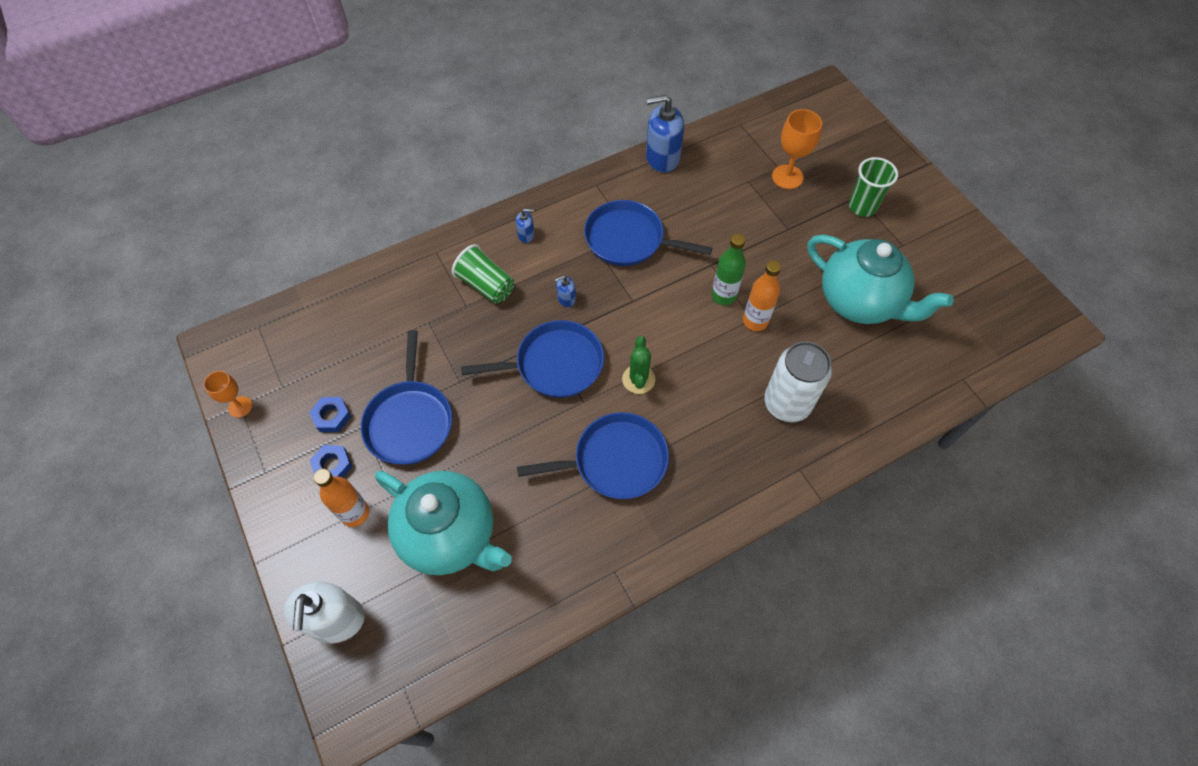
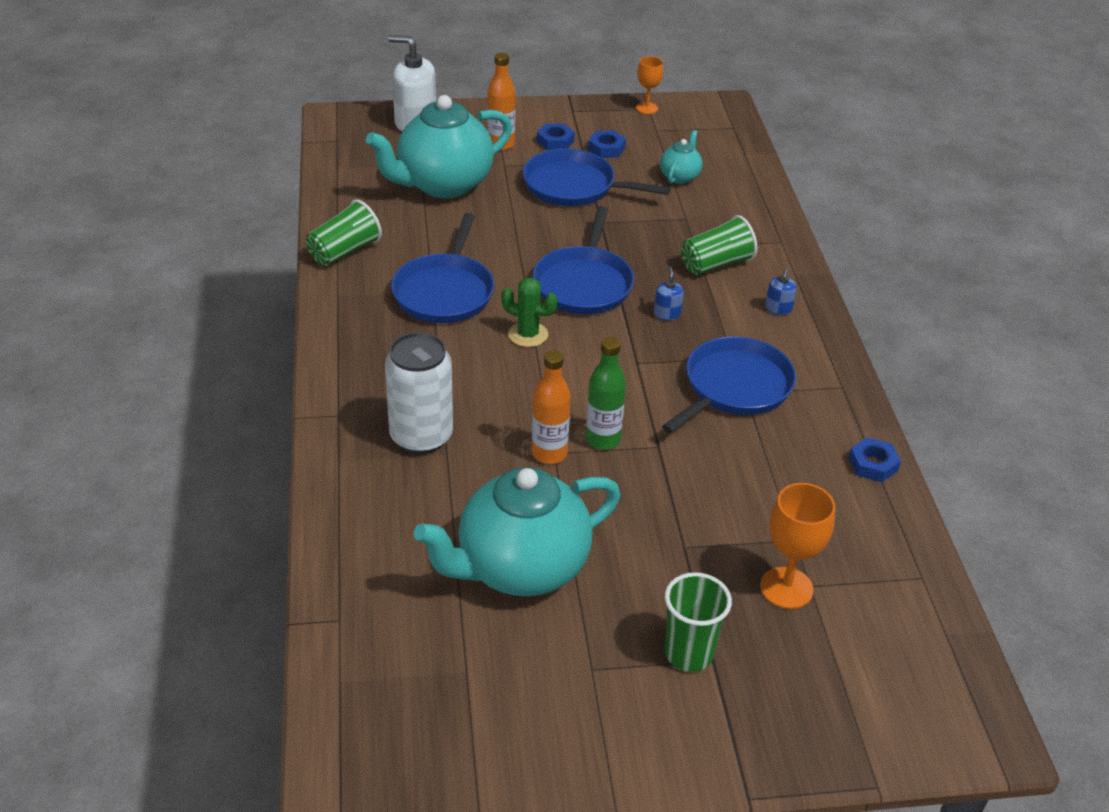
camera: 110 degrees right, 20 degrees down
(362, 344) = (680, 176): none -> turquoise teapot
(598, 572) = (344, 251): none -> green cup
(662, 158) = (873, 464): blue soap dispenser -> blue nut

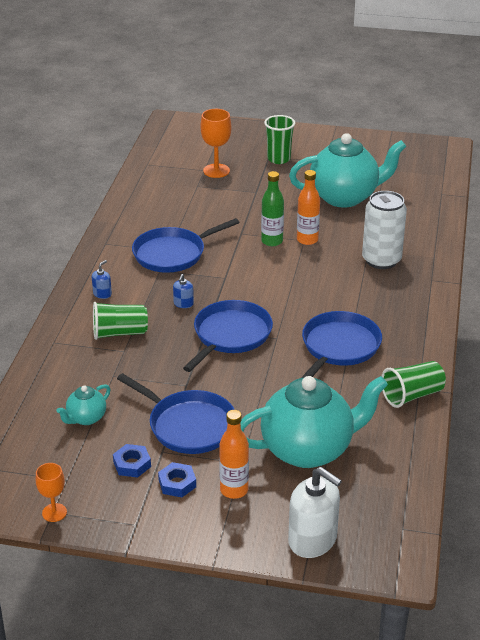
camera: 160 degrees left, 5 degrees down
(528, 334) = (289, 306): green cactus -> none
(873, 464) = (126, 206): blue nut -> none

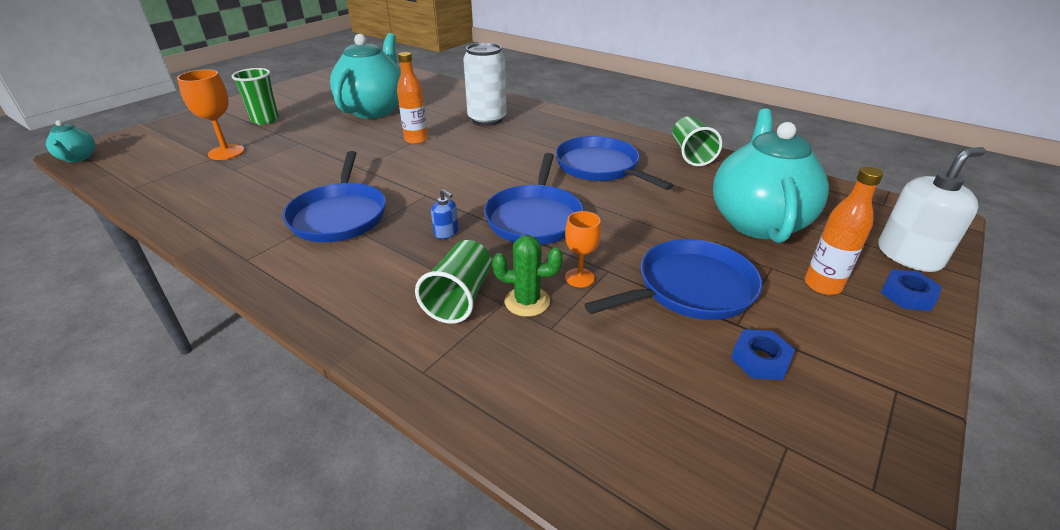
camera: 65 degrees left, 0 degrees up
(54, 512) = (875, 487): orange goblet -> orange goblet (579, 278)
(86, 418) = (637, 382): turquoise teapot -> turquoise teapot (78, 158)
(102, 294) = (356, 291): blue soap dispenser -> none
(131, 360) = (527, 301): none -> green cactus
(177, 483) = (807, 327): blue nut -> blue nut (907, 295)
(230, 335) = (534, 217): blue pan -> blue pan turned 135 degrees counterclockwise
(272, 241) = (395, 156): green bottle -> none

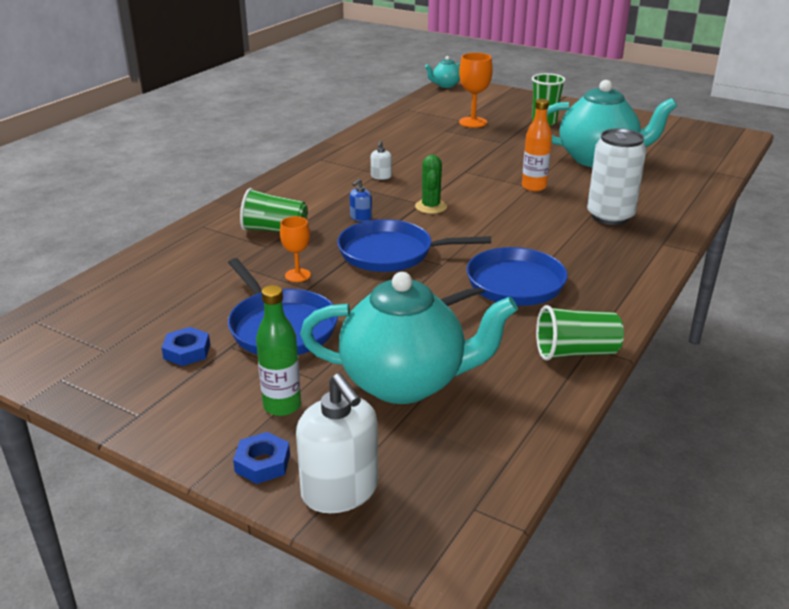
camera: 85 degrees right, 5 degrees down
(339, 215) = (381, 176): blue pan -> white soap dispenser
(527, 301) = (268, 255): green cactus -> green cactus (431, 207)
(822, 285) = (282, 406): orange bottle -> green bottle

